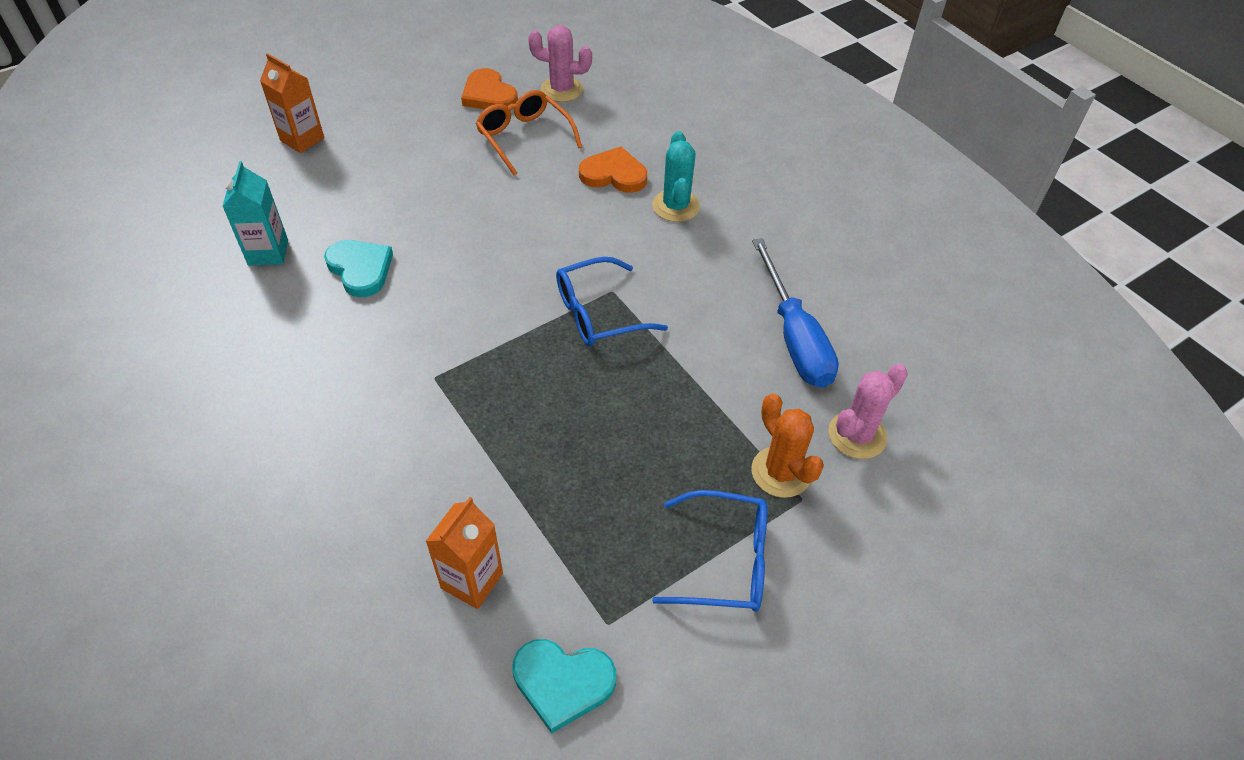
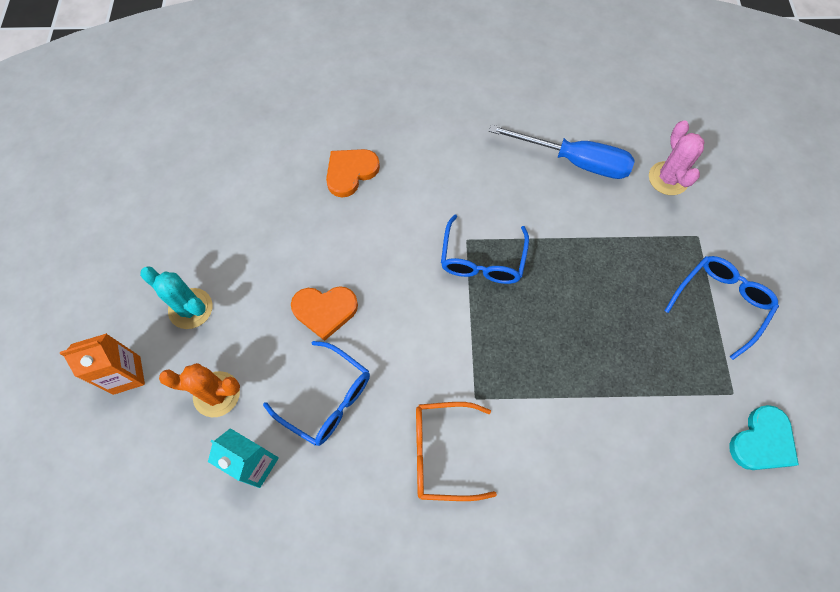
camera: 55 degrees left, 15 degrees up
(360, 269) = (327, 399): turquoise heart -> blue glasses
(472, 580) = (664, 459): orange carton -> none
(489, 95) = (189, 205): orange heart -> orange heart (325, 311)
(524, 137) = (262, 207): orange glasses -> orange glasses (442, 453)
(561, 89) = (226, 152): pink cactus -> none
(676, 206) = (412, 154): turquoise cactus -> turquoise cactus (190, 308)
(781, 472) = (673, 235): orange cactus -> orange cactus (216, 394)

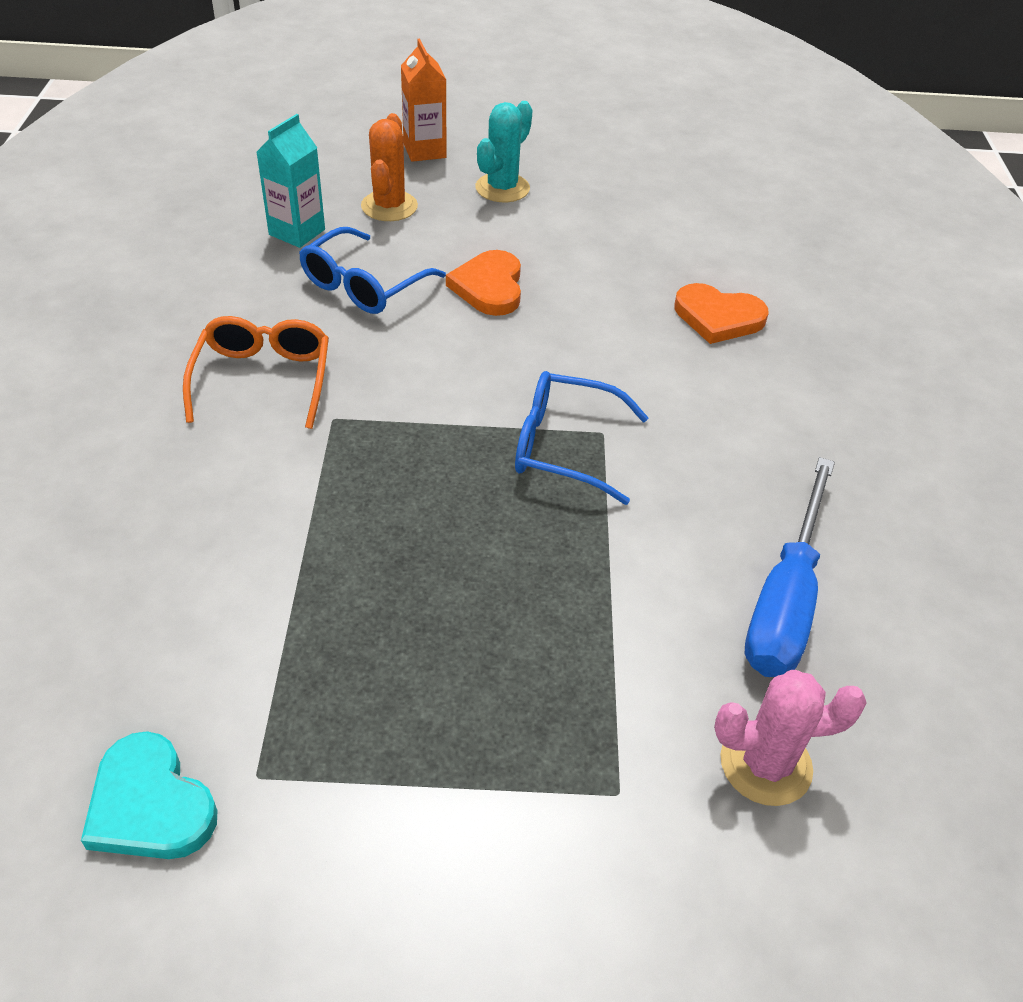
camera: 90 degrees right, 20 degrees down
(350, 172) = (718, 317): orange heart -> orange heart turned 150 degrees clockwise
(720, 303) = (453, 800): blue glasses -> none

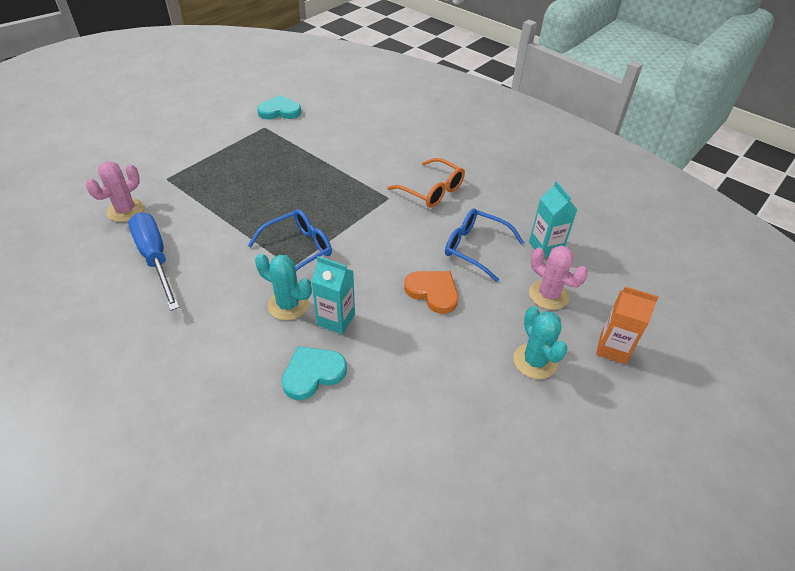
camera: 130 degrees right, 0 degrees up
(364, 285) = (475, 248): blue glasses -> blue glasses turned 45 degrees counterclockwise
(389, 206) = (548, 295): orange cactus -> pink cactus
(631, 340) = (336, 319): none -> turquoise carton
(664, 392) = (288, 305): none -> turquoise cactus
(718, 317) = (313, 373): orange heart -> turquoise heart

